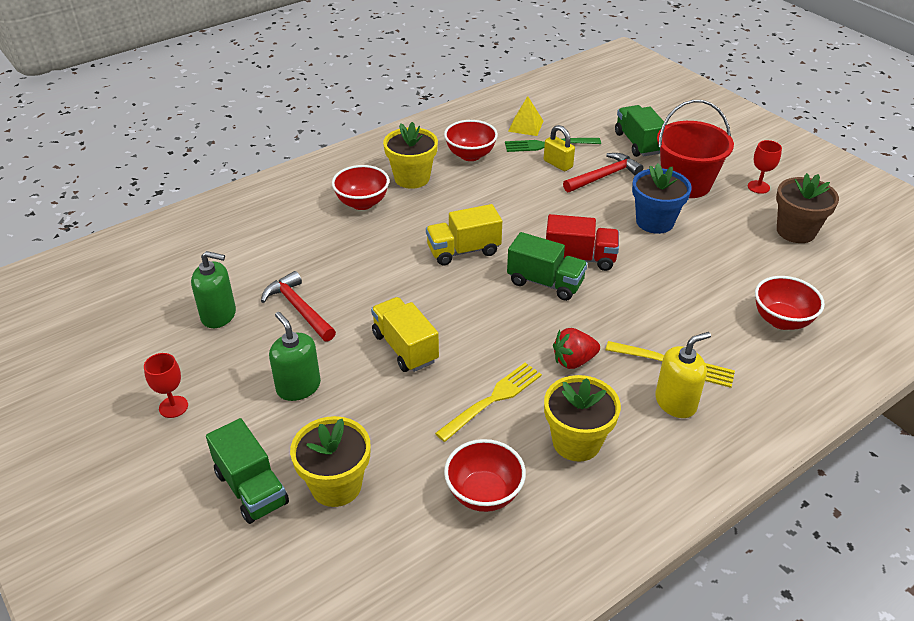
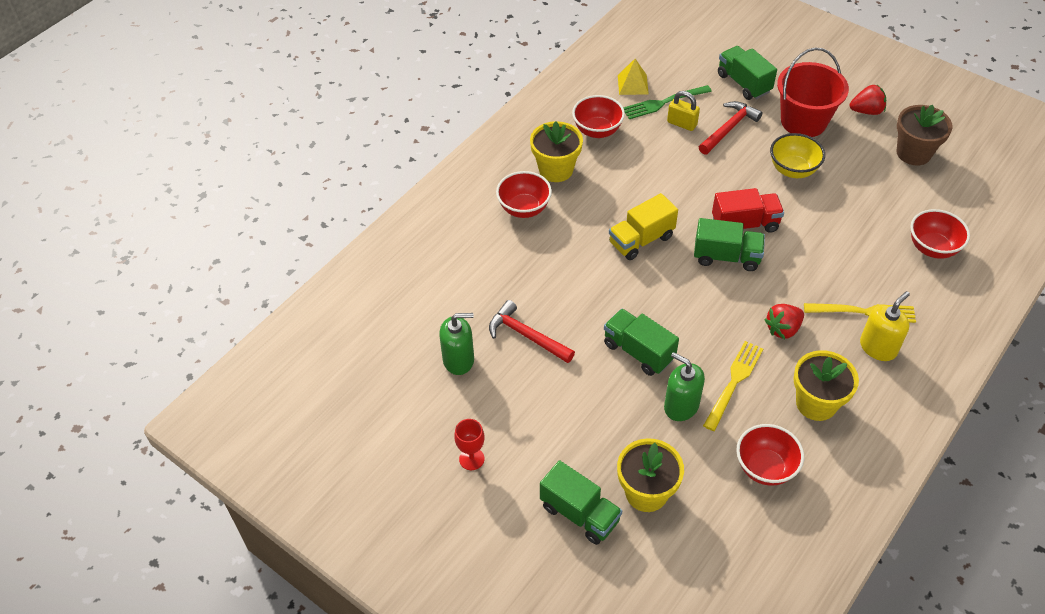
camera: 15 degrees left, 10 degrees up
(298, 387) = (568, 412): green soap dispenser -> green soap dispenser (681, 406)
(405, 348) = (638, 351): yellow truck -> green truck
(654, 222) = (793, 170): blue flower pot -> yellow bowl
(758, 187) = (866, 111): red goblet -> red strawberry

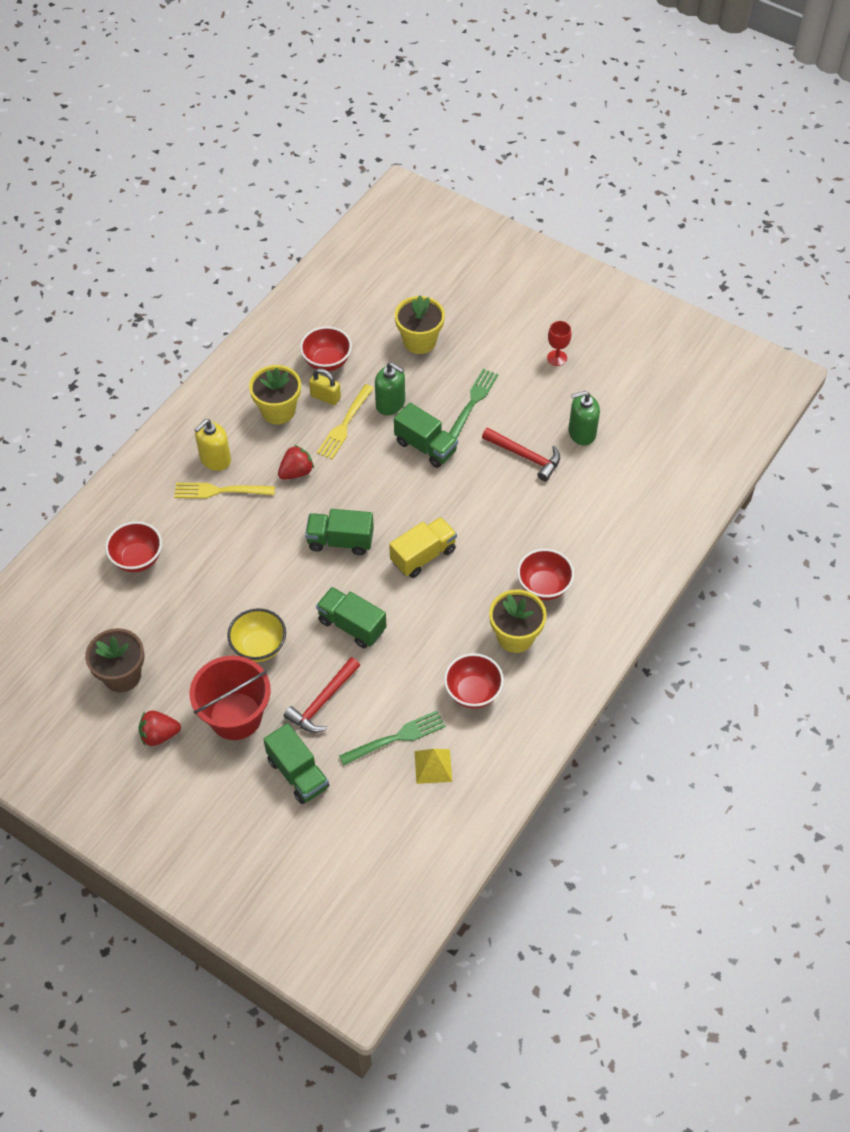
camera: 175 degrees right, 5 degrees up
(580, 513) = (469, 325): green truck -> green truck (351, 625)
(582, 403) = (472, 402): none -> green fork
(682, 123) = (376, 707): yellow padlock -> yellow padlock (325, 397)
(745, 224) = (318, 578): red truck -> none

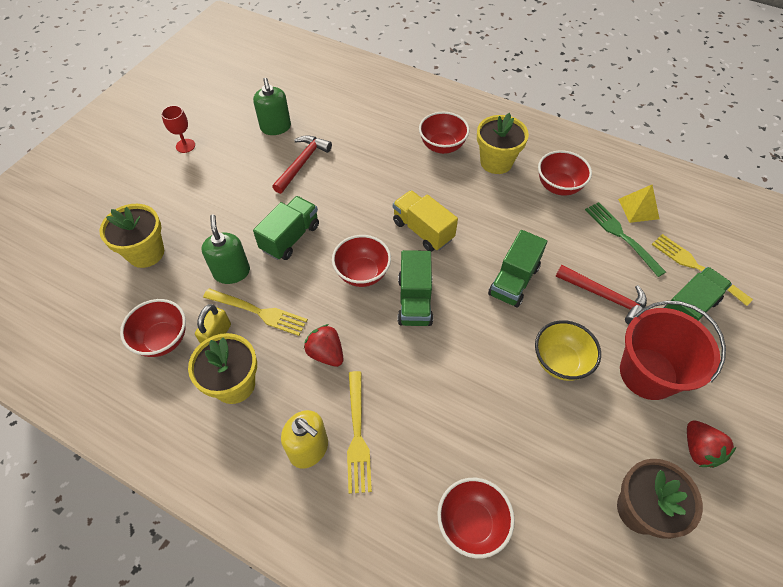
camera: 95 degrees left, 0 degrees up
(347, 799) = (696, 267): none -> yellow fork
(376, 502) = (362, 273): none -> red bowl
(390, 404) = (232, 272): green soap dispenser -> green soap dispenser turned 45 degrees counterclockwise
(472, 402) = (235, 204): green fork -> none

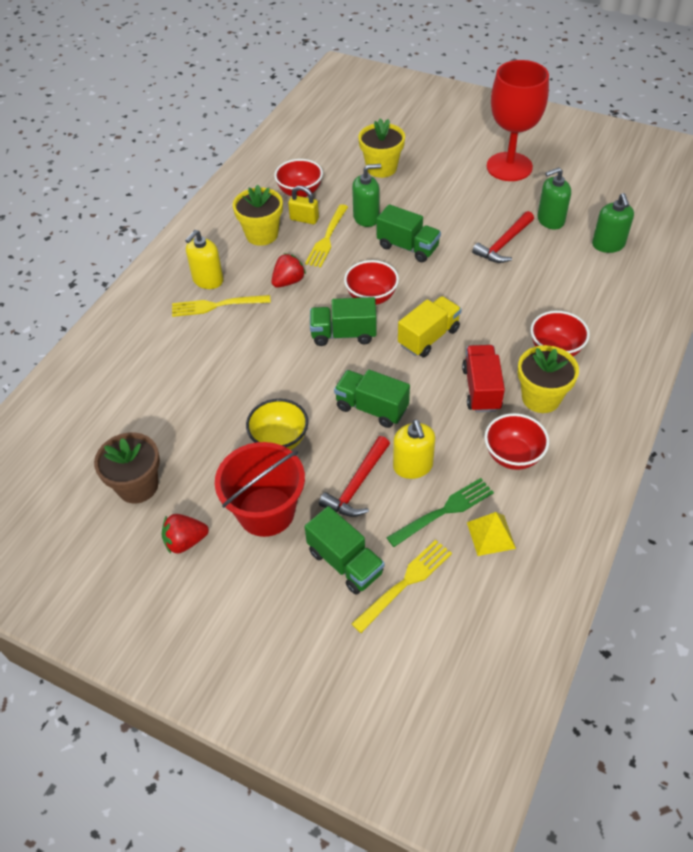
camera: 90 degrees right, 5 degrees down
(185, 146) = (509, 167): red goblet -> red goblet, size x2.47
(302, 163) = (504, 244): red hammer -> red hammer turned 105 degrees clockwise
(318, 96) = (608, 245): none -> green soap dispenser
(471, 523) = (142, 374): red bowl -> none
(487, 199) = (481, 389): none -> red truck
(578, 254) = (413, 466): none -> yellow soap dispenser

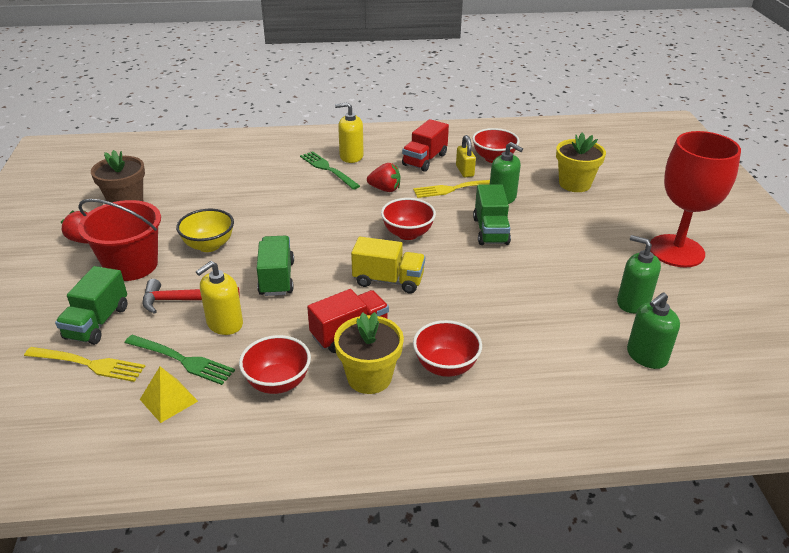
camera: 55 degrees right, 15 degrees down
(217, 305) = (328, 169): yellow fork -> green fork
(262, 234) = (425, 160): yellow flower pot -> red truck
(343, 334) = (350, 235): green truck -> none
(504, 244) = (560, 284): red hammer -> none

